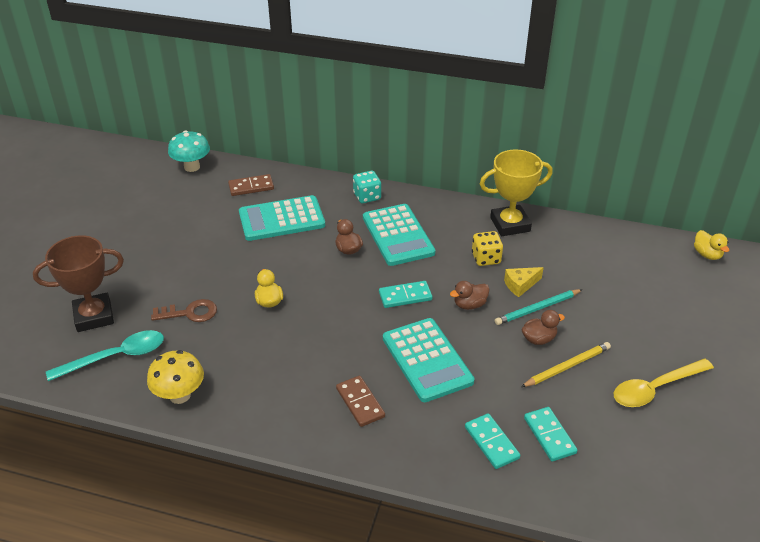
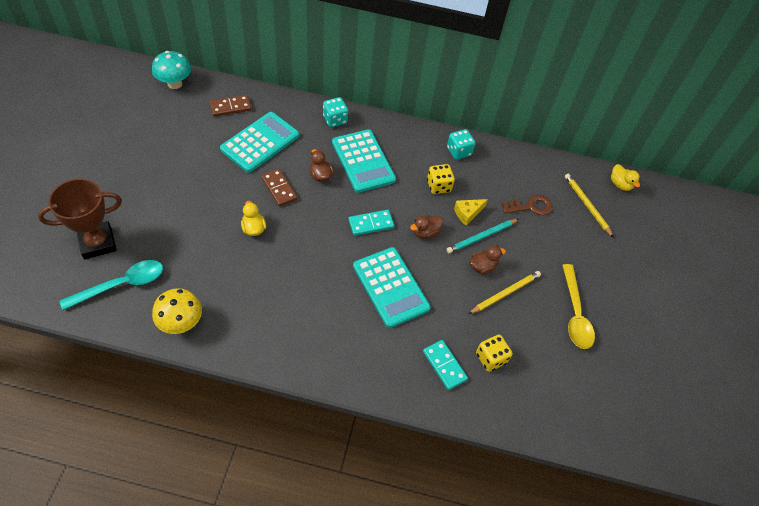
camera: 10 degrees left, 15 degrees up
(190, 313) = (184, 240): brown key -> brown key (531, 206)
(282, 219) = (260, 142): turquoise calculator -> turquoise calculator turned 150 degrees clockwise
(360, 402) = (336, 329): brown domino -> brown domino (279, 189)
(510, 224) = (459, 151): yellow trophy -> turquoise dice
(549, 435) = (491, 358): turquoise domino -> yellow dice
(655, 388) = (575, 313): yellow spoon -> yellow spoon turned 60 degrees counterclockwise
(666, 276) = (587, 205): none -> yellow pencil

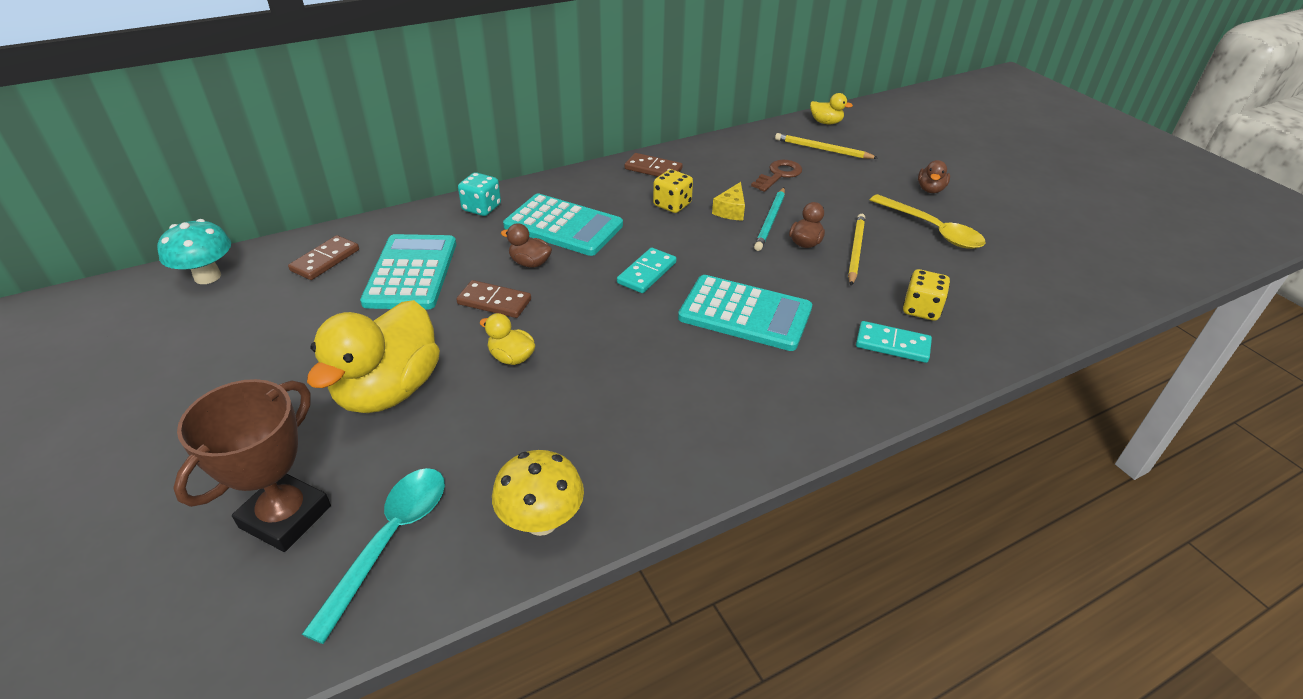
camera: 35 degrees left, 15 degrees down
(188, 207) = (389, 390): none -> yellow duck
(425, 232) = (713, 248): brown duck -> brown duck (930, 189)
(459, 151) = (653, 169): turquoise dice -> brown domino

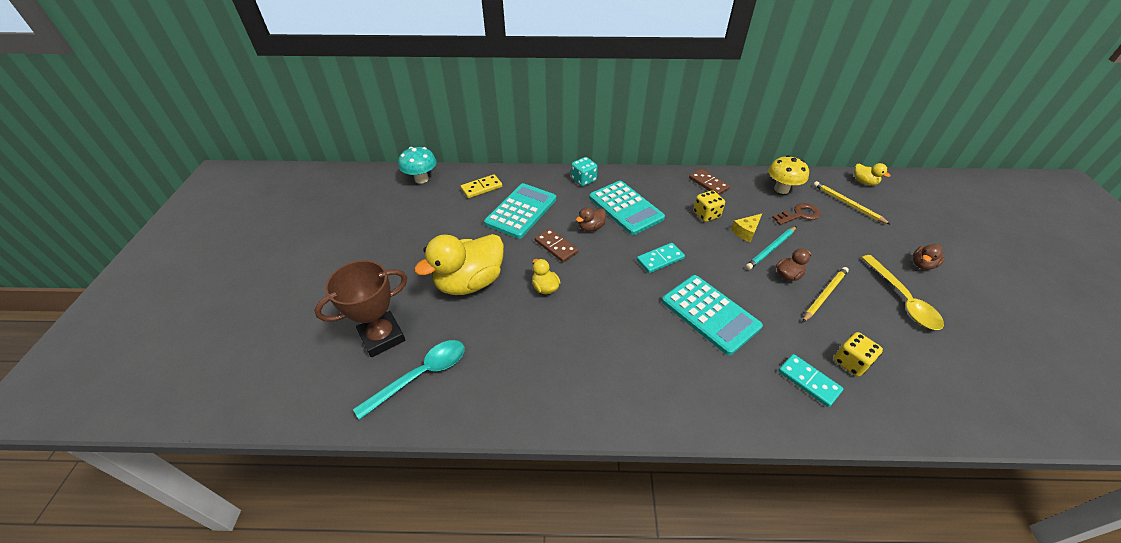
camera: 30 degrees right, 5 degrees up
(325, 260) = (481, 188): brown domino -> yellow domino
(530, 263) = (591, 227): brown duck -> brown duck turned 90 degrees counterclockwise
(541, 521) = (502, 402): yellow mushroom -> yellow mushroom (781, 189)

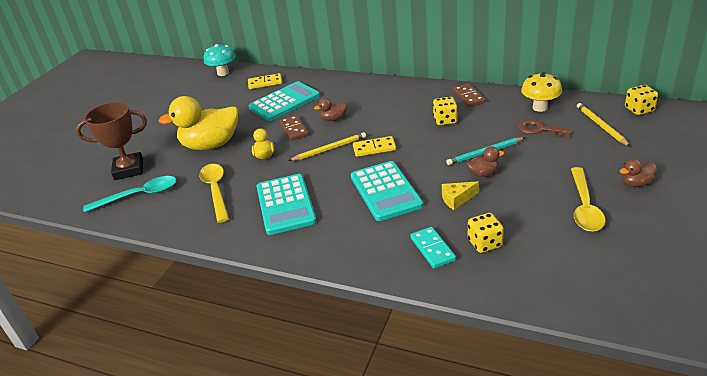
camera: 25 degrees right, 10 degrees down
(518, 349) = (216, 191): none -> yellow spoon
(583, 180) = (354, 84): turquoise dice -> none
(625, 208) = (375, 108): turquoise calculator -> turquoise calculator (285, 204)
(660, 259) = (374, 148): turquoise domino -> yellow domino
(746, 232) = (472, 137): yellow cheese -> yellow cheese (457, 199)
(799, 215) = (539, 129): brown key -> brown key turned 150 degrees counterclockwise
(824, 295) = (506, 193): yellow pencil -> yellow pencil (329, 149)
(864, 182) = (639, 109): yellow duck -> yellow dice

